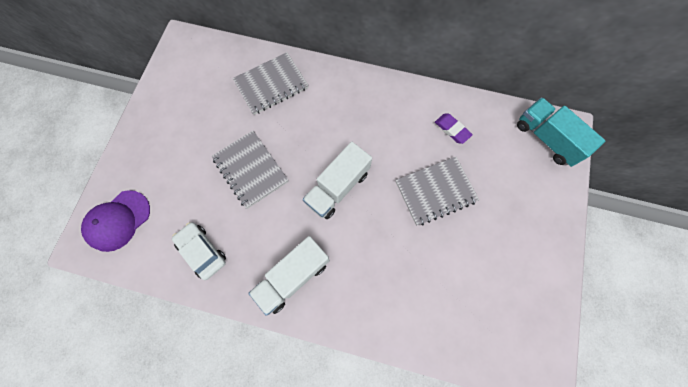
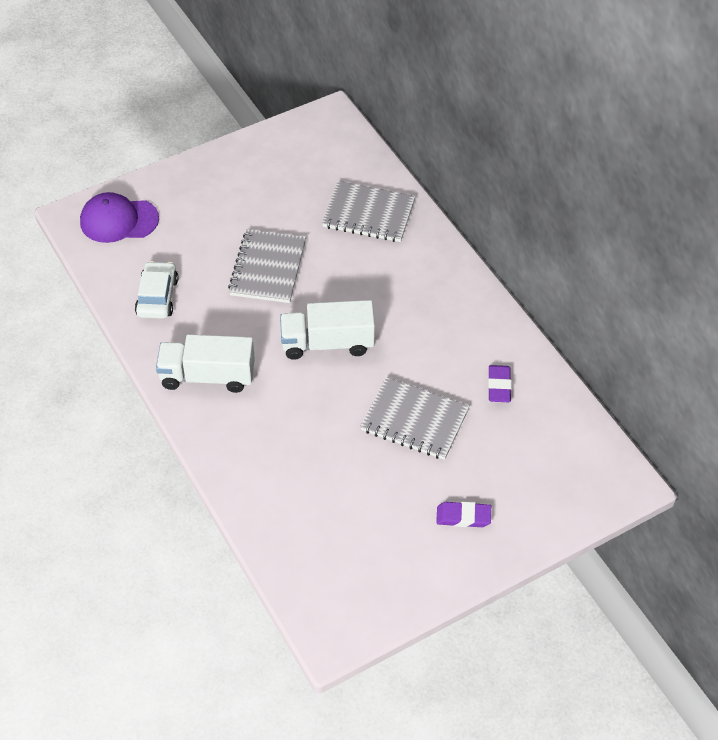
camera: 45 degrees right, 20 degrees down
(522, 226) = (463, 517): none -> purple eraser
(547, 139) = (590, 472): turquoise truck -> none

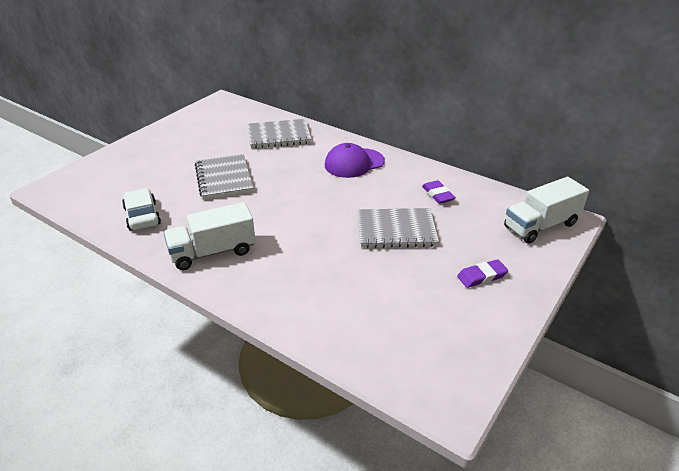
camera: 25 degrees left, 15 degrees down
(119, 220) = (88, 182): purple cap -> purple cap (354, 163)
(327, 343) = (297, 206): white truck -> white truck (540, 225)

